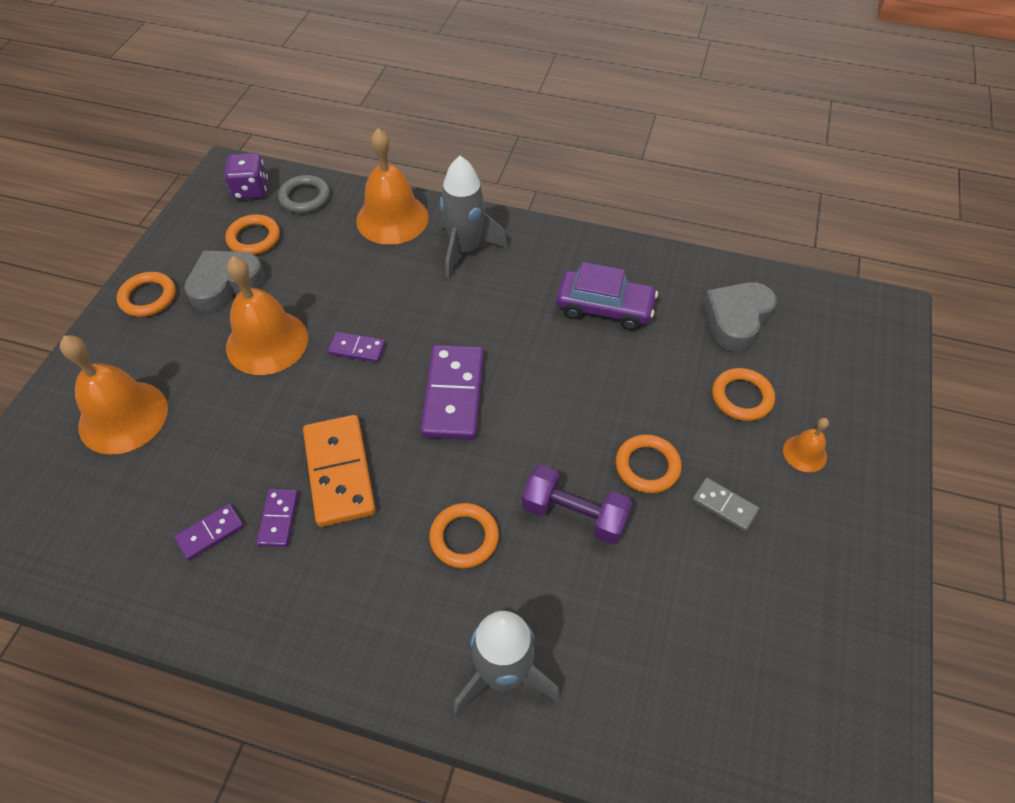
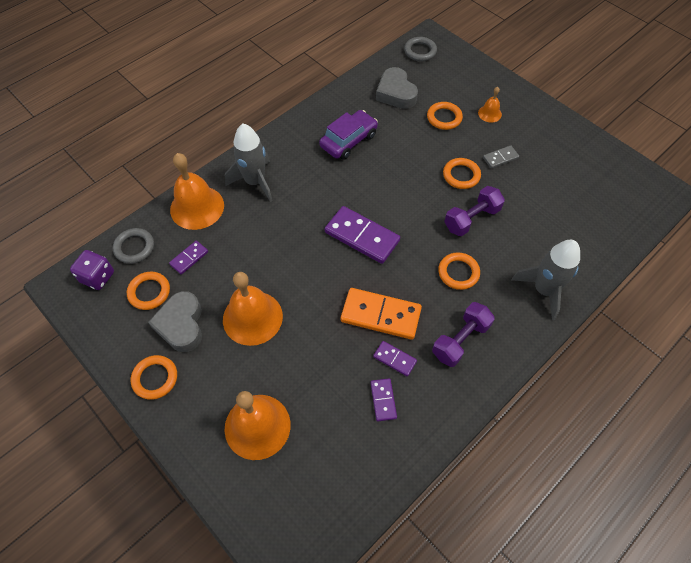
camera: 60 degrees left, 5 degrees up
(348, 589) = (460, 340): none -> purple dumbbell
(357, 349) = (294, 270): purple domino -> purple domino (189, 258)
(847, 311) = (420, 51): none -> grey ring

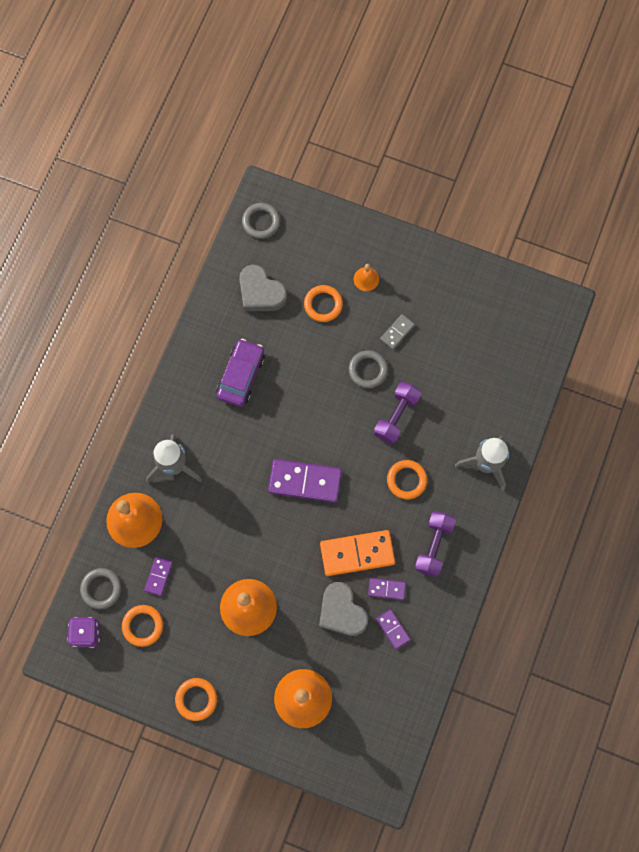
camera: 25 degrees left, 15 degrees up
(181, 325) = (190, 642): grey heart -> grey heart (341, 611)
(461, 175) = (367, 370): orange ring -> grey ring

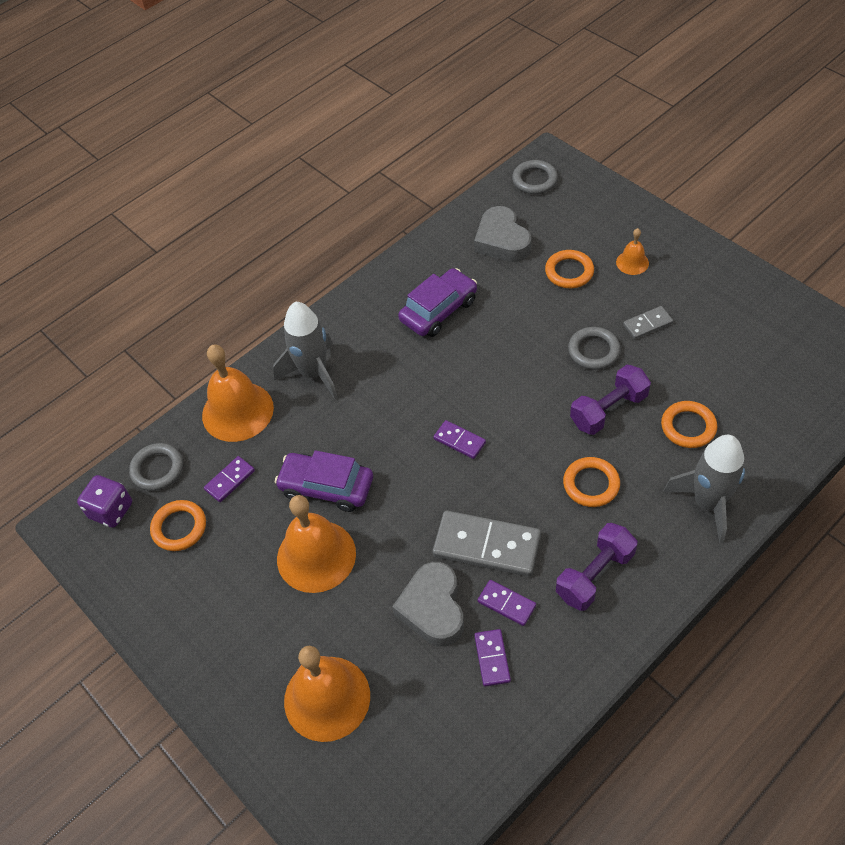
camera: 30 degrees right, 20 degrees down
(196, 699) = (191, 640): orange ring -> orange ring (688, 427)
(230, 554) = (326, 487): none -> purple car
(305, 481) = (459, 441): purple domino -> purple domino, size x0.51
(357, 553) = (486, 546): orange domino -> grey domino

